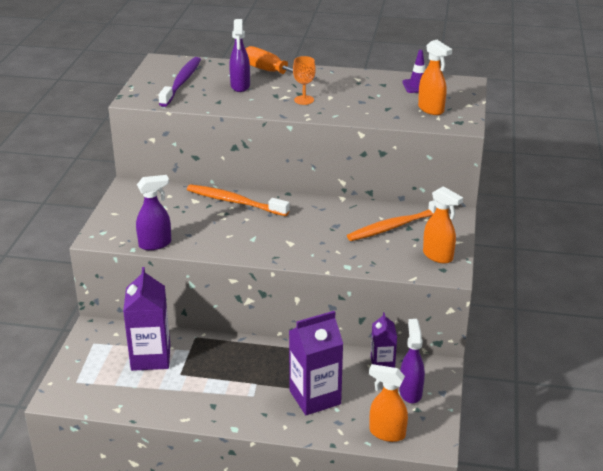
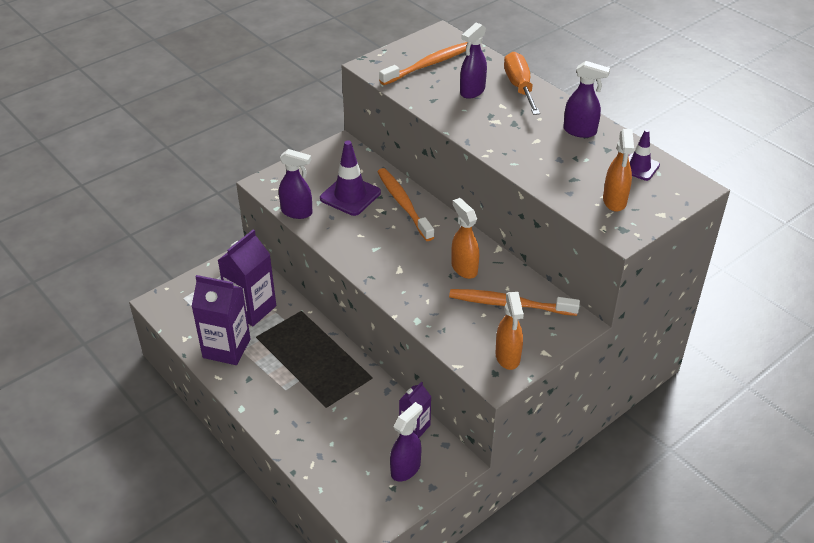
camera: 40 degrees right, 10 degrees up
(181, 82) = (429, 64): purple toothbrush -> orange toothbrush
(184, 214) = (350, 195): none -> purple traffic cone
(304, 100) = (508, 133): orange goblet -> none
(315, 397) = (327, 422): purple carton -> purple carton (226, 348)
(351, 81) = (580, 131): none -> purple spray bottle
(386, 433) = (344, 491): orange spray bottle -> orange spray bottle (464, 268)

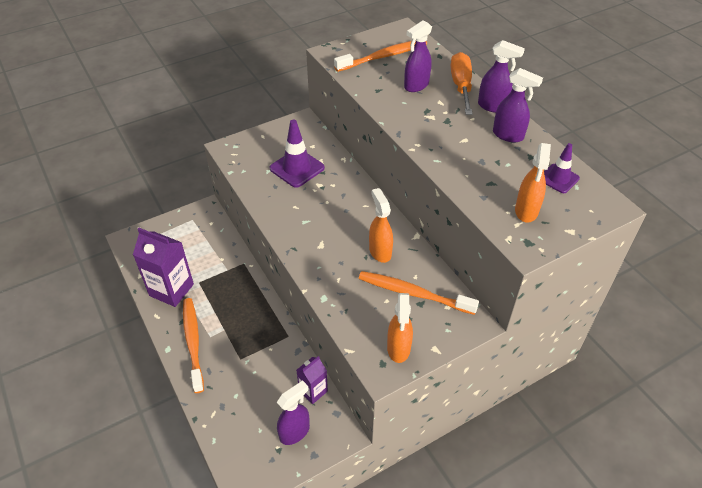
camera: 10 degrees right, 5 degrees up
(251, 309) = (202, 256): purple carton -> none
(297, 212) = (246, 178): purple spray bottle -> purple spray bottle (493, 106)
(403, 204) = (341, 182): orange toothbrush -> orange toothbrush (193, 342)

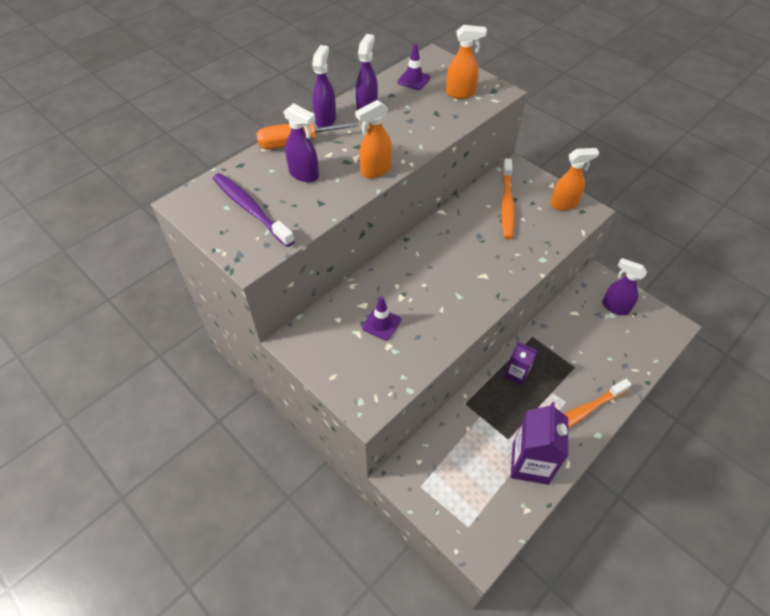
camera: 105 degrees left, 5 degrees up
(297, 168) = (381, 324): purple traffic cone -> purple traffic cone, size x0.62
(313, 391) = (574, 304): purple carton -> purple carton (516, 374)
(380, 251) = (471, 232): orange spray bottle -> orange spray bottle (375, 170)
(383, 56) = (250, 209): orange toothbrush -> purple toothbrush

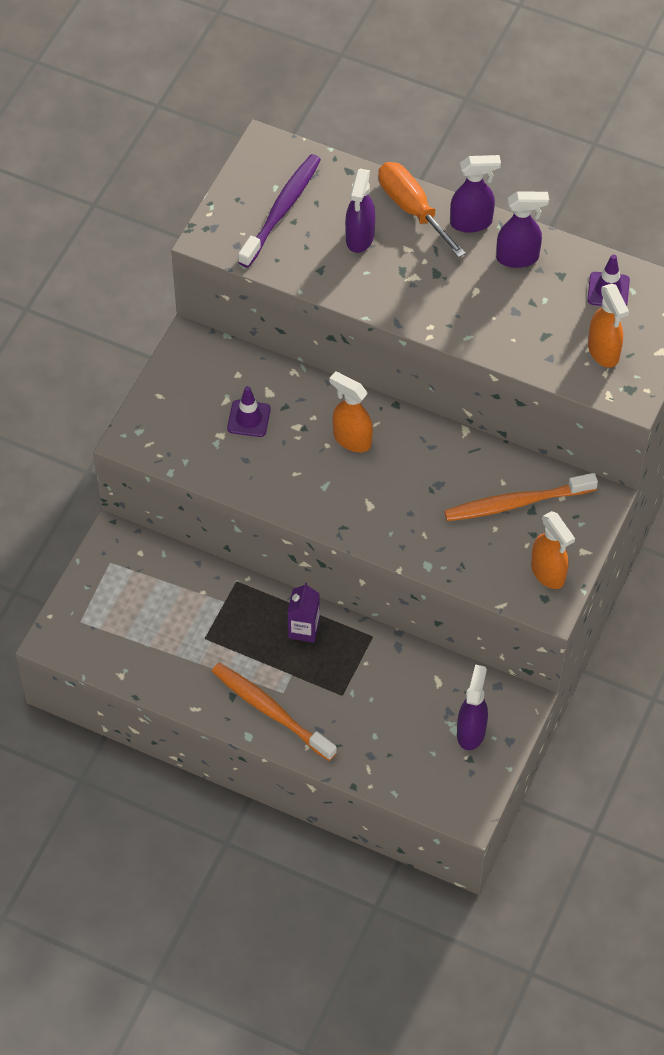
camera: 70 degrees right, 5 degrees up
(375, 170) = (399, 304): orange spray bottle -> orange spray bottle (351, 439)
(530, 463) = (180, 668): purple carton -> none

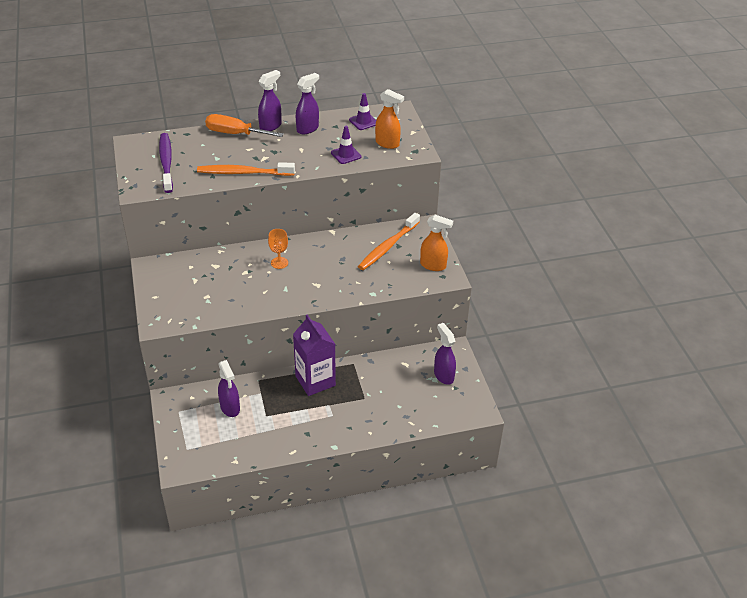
camera: 40 degrees left, 15 degrees down
(249, 419) = (215, 281): purple traffic cone -> purple traffic cone (346, 155)
(270, 711) = (334, 427): orange toothbrush -> orange toothbrush (243, 173)
(304, 629) = (315, 381): purple carton -> purple carton, size x1.75
(351, 439) = (279, 263): orange spray bottle -> orange goblet
(359, 238) = (220, 155): purple spray bottle -> purple spray bottle (230, 408)

